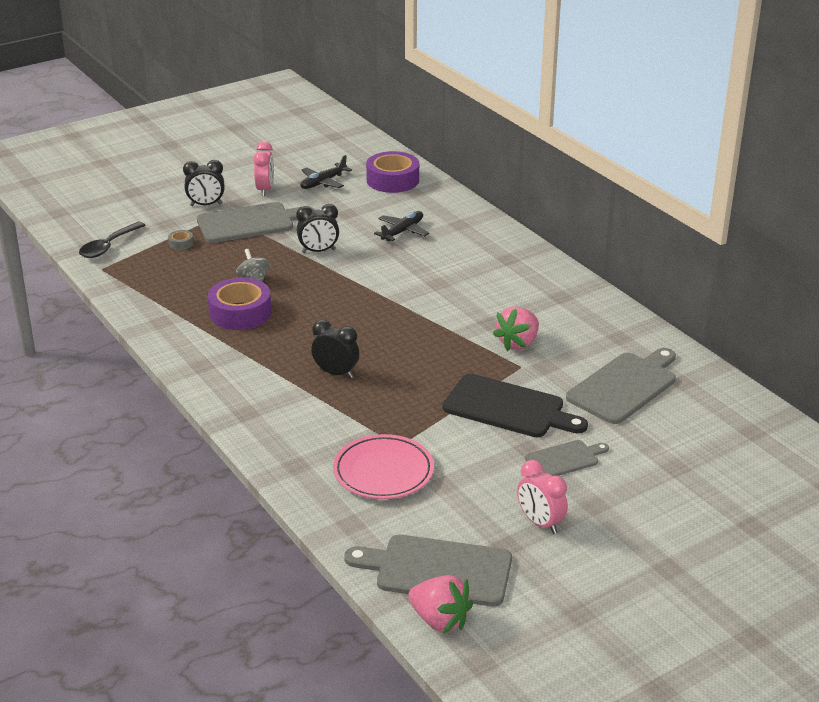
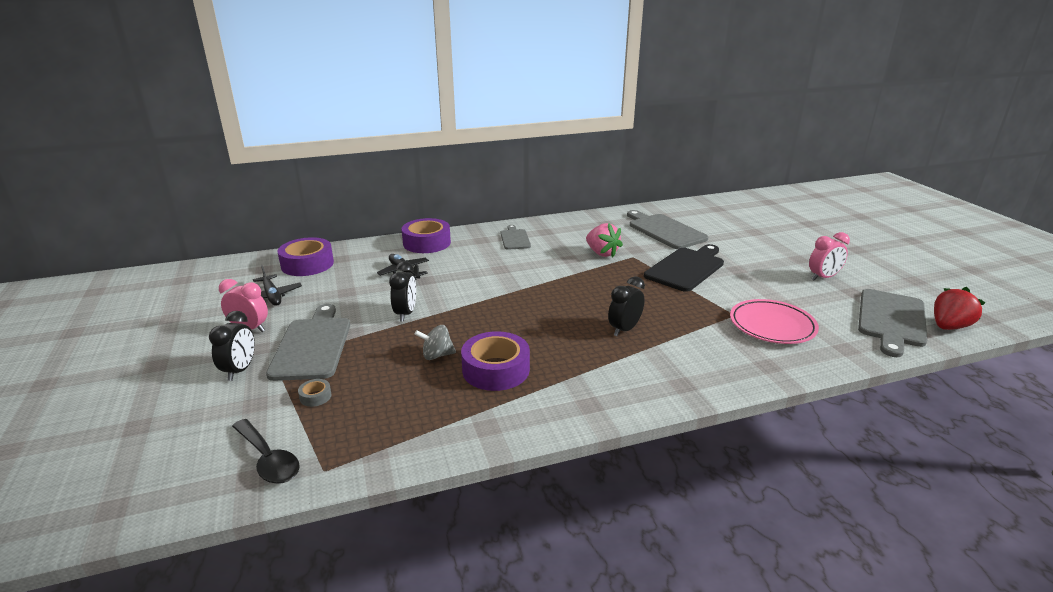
camera: 75 degrees left, 5 degrees down
(440, 620) = (949, 326): pink strawberry -> red strawberry
(479, 229) = (427, 243): none -> purple tape
(564, 459) = (749, 260): grey cutting board -> grey cutting board (515, 239)

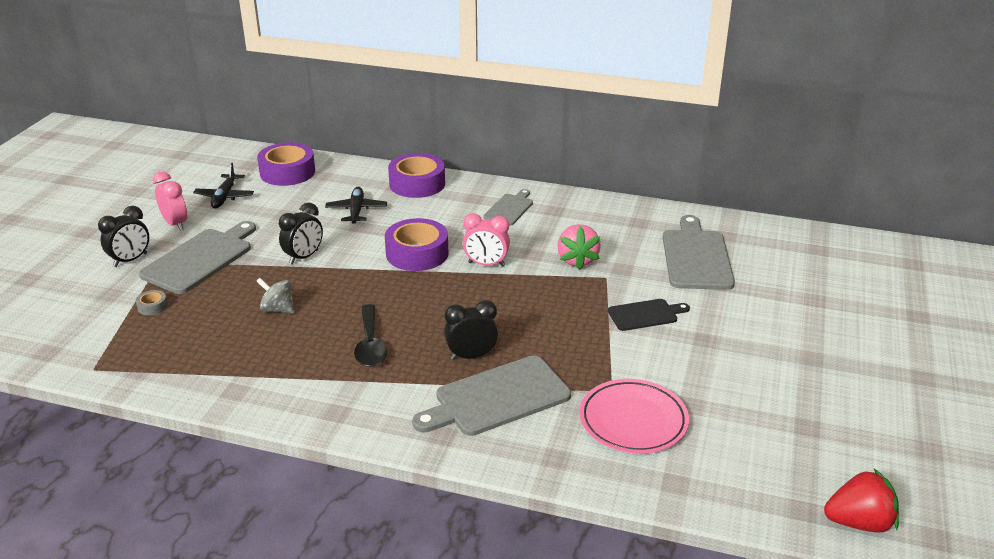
camera: 35 degrees right, 5 degrees up
(268, 459) = (71, 343): black spoon -> black spoon (370, 344)
(496, 370) = (305, 344): purple tape -> purple tape (417, 253)
(686, 268) = (645, 315): black cutting board -> black cutting board, size x0.57
(823, 277) = (800, 394): pink clock -> pink clock (486, 264)
(891, 320) = (794, 480): grey cutting board -> grey cutting board (497, 397)

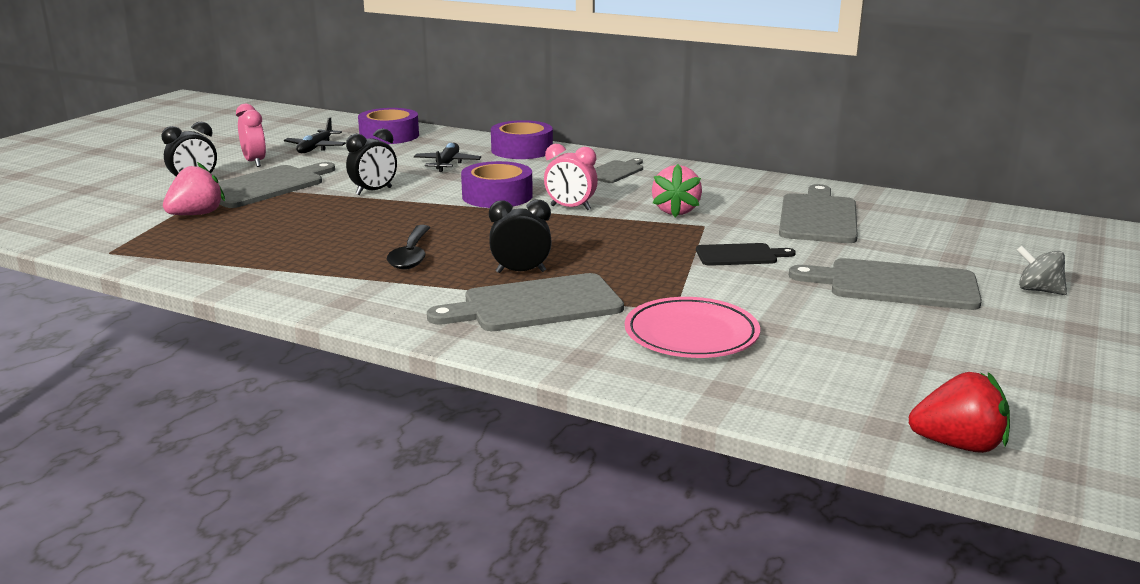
camera: 10 degrees right, 10 degrees down
(152, 306) = (196, 214): grey tape -> pink strawberry
(278, 309) = (325, 224): grey spinning top -> grey spinning top (1038, 290)
(776, 339) = (895, 285): none -> grey cutting board

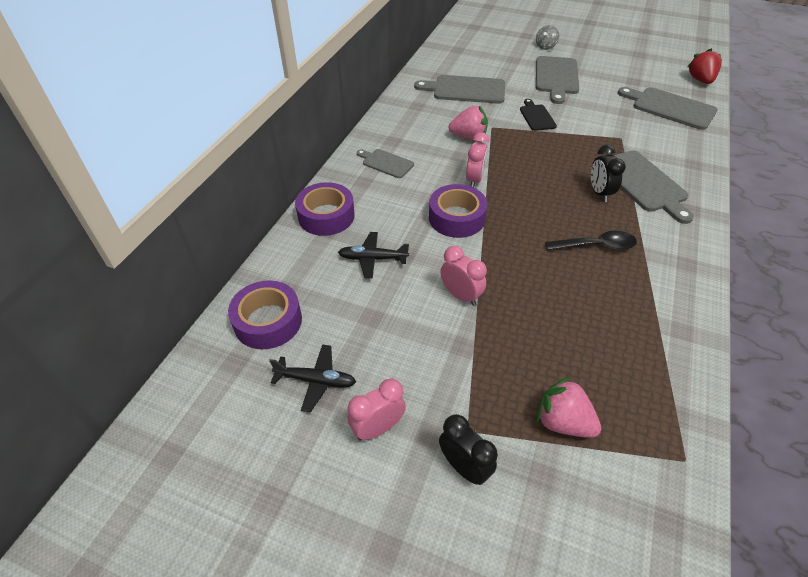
camera: 95 degrees left, 25 degrees up
(266, 186) = (463, 387): grey cutting board -> grey cutting board (670, 107)
(374, 191) = (461, 295): black clock -> pink clock
(691, 335) = (648, 133): pink plate -> none

